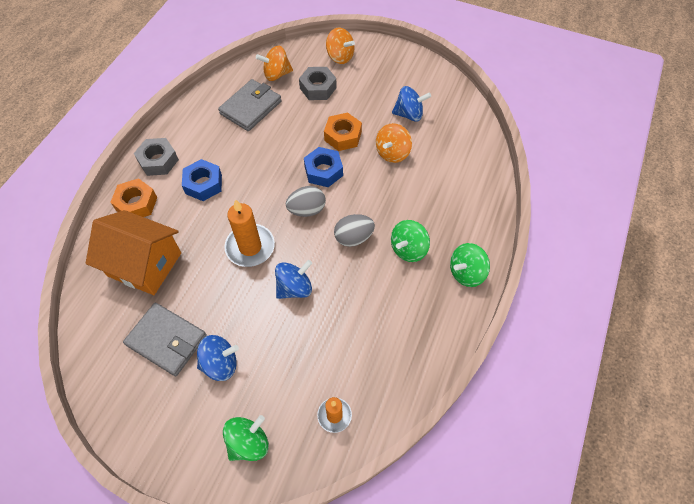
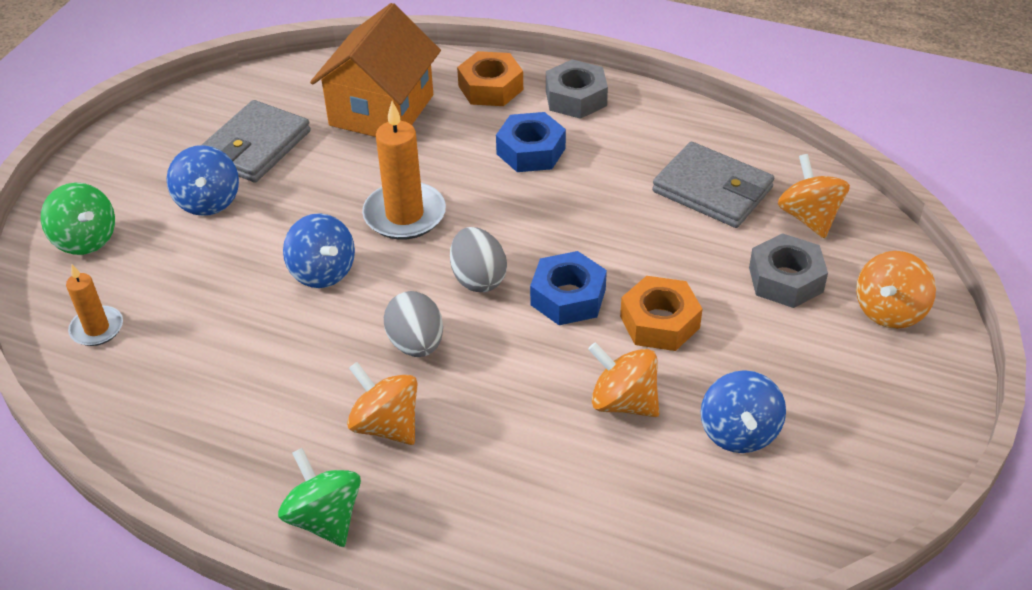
camera: 90 degrees right, 15 degrees down
(408, 249) = (386, 425): green spinning top -> orange spinning top

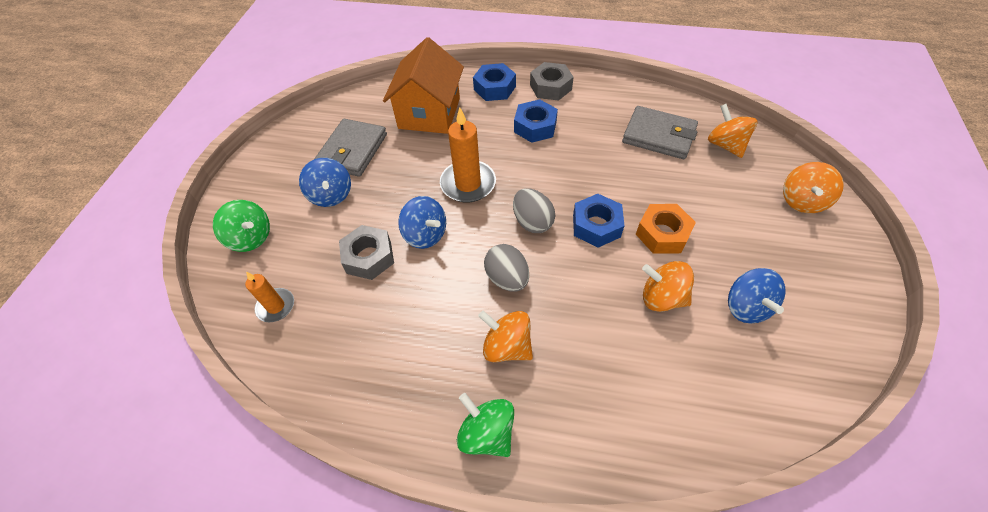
camera: 10 degrees left, 10 degrees up
(490, 88) = (494, 88): orange nut -> blue nut
(785, 279) = (729, 190): grey nut -> grey nut (369, 257)

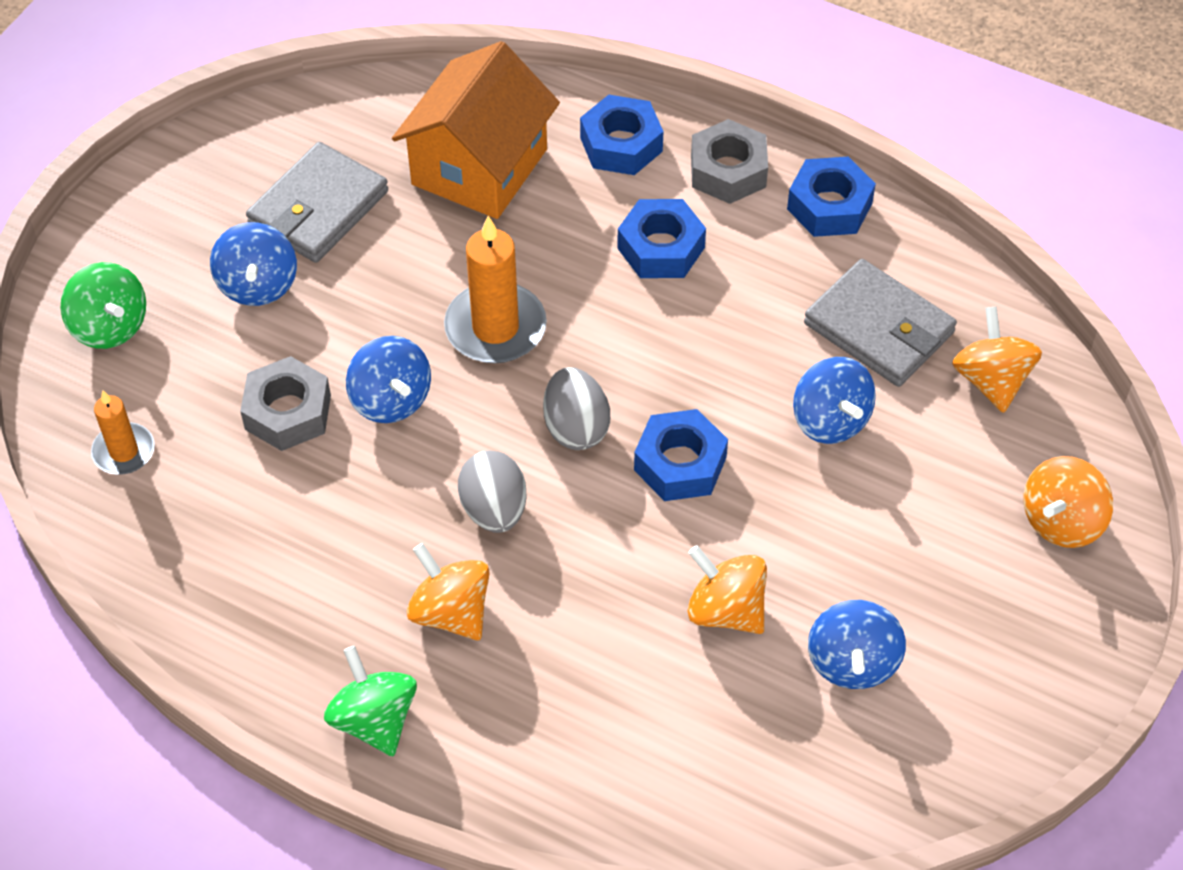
camera: 15 degrees right, 0 degrees up
(605, 90) = (829, 206): none -> blue nut
(660, 183) = (830, 420): none -> blue spinning top
(662, 234) = (784, 509): orange nut -> none

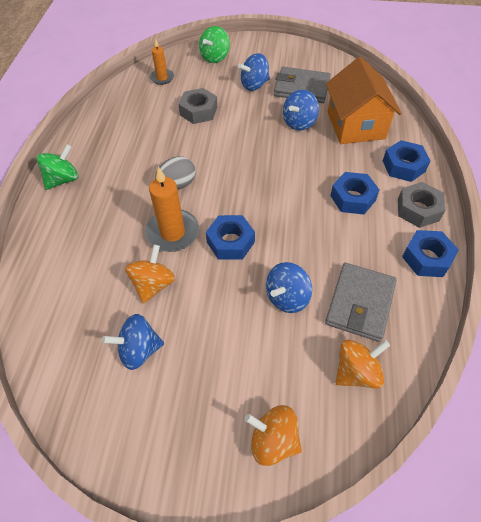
camera: 70 degrees right, 0 degrees up
(391, 399) = (219, 137): blue spinning top -> blue spinning top (299, 123)
(451, 612) = (121, 186): orange spinning top -> none
(479, 167) = (355, 125): orange house -> orange house turned 75 degrees clockwise
(495, 327) = (273, 156): orange candle -> orange candle (172, 233)
(576, 427) = (233, 198): grey egg -> none

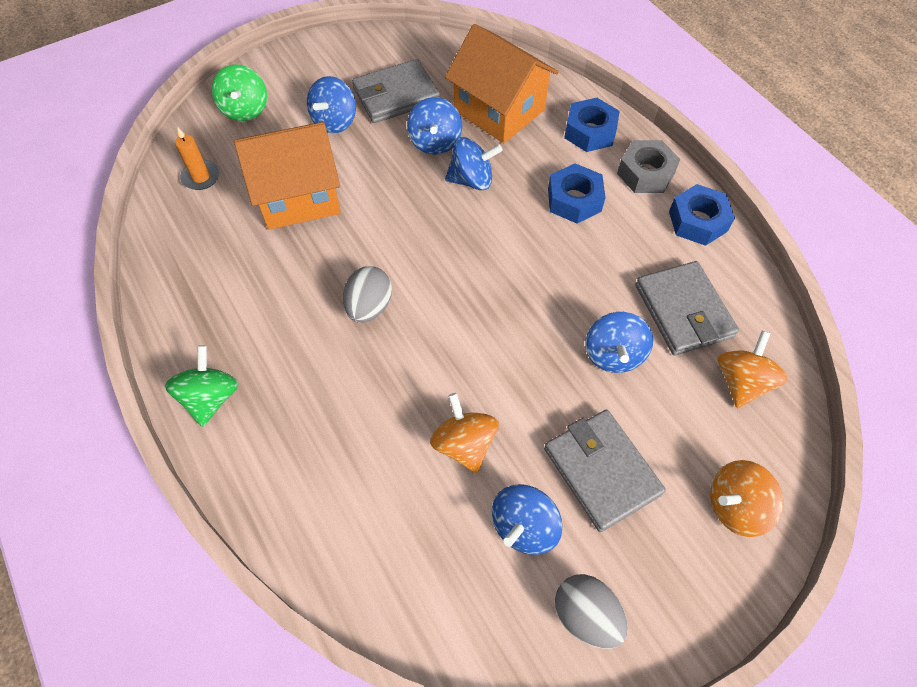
camera: 40 degrees left, 5 degrees up
(121, 424) = (586, 615): none -> grey egg
(172, 233) = (424, 369): orange candle -> none
(198, 111) = (298, 196): grey nut -> orange house
(212, 355) = (601, 471): none -> grey wallet
(230, 242) = (498, 335): blue nut -> none
(300, 153) = (471, 180): none -> blue spinning top

